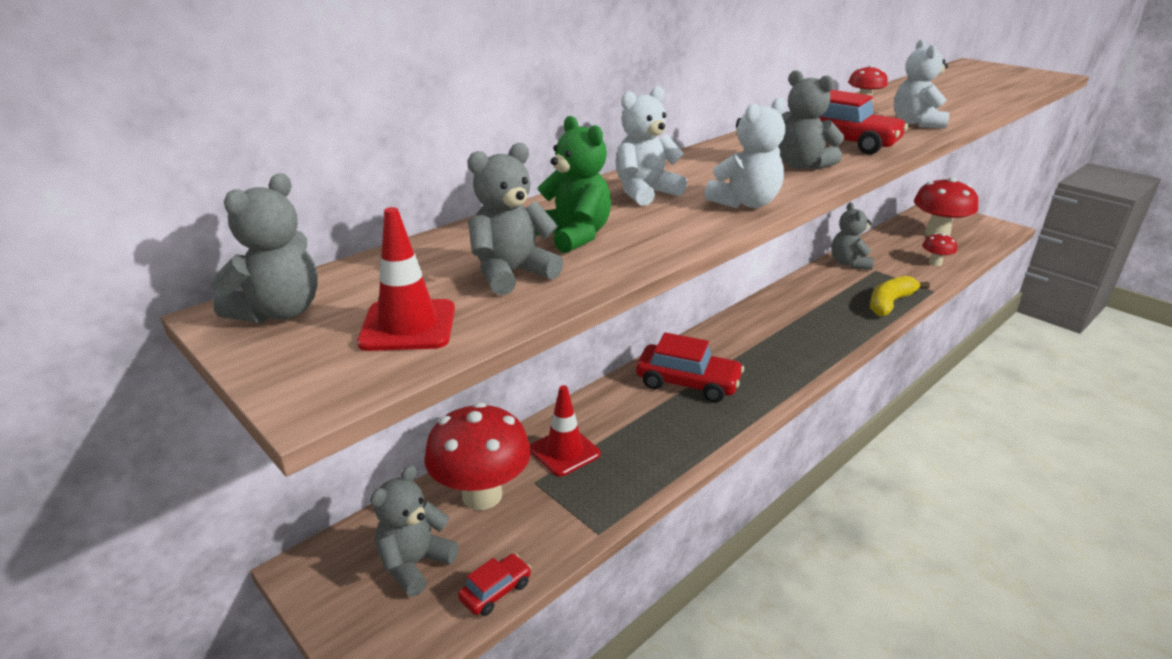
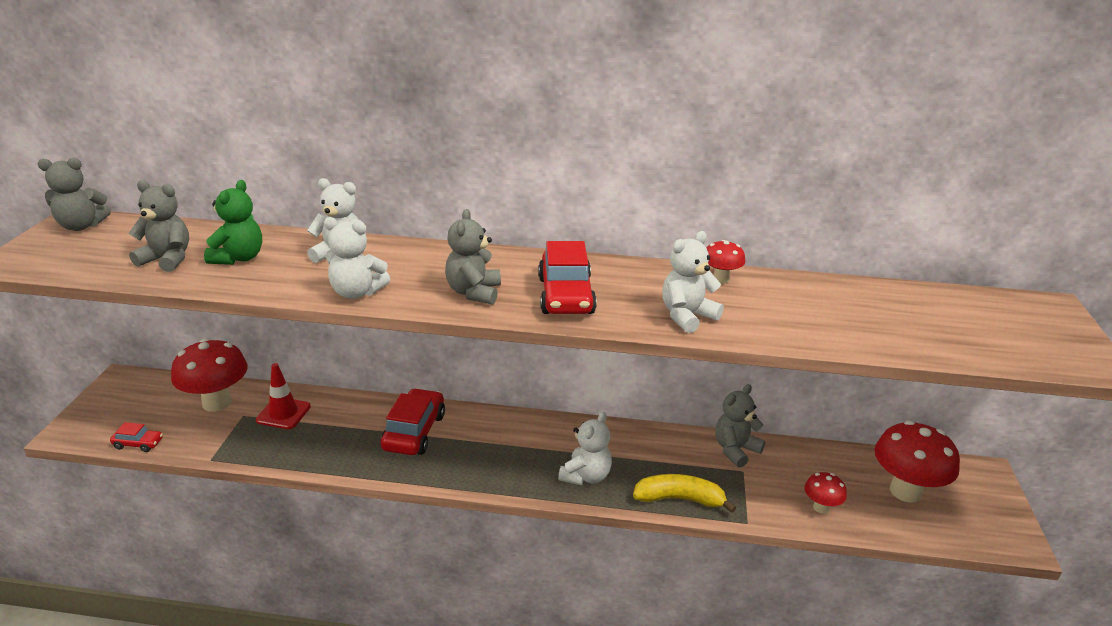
camera: 50 degrees right, 0 degrees up
(408, 326) = (84, 257): red traffic cone -> none
(415, 564) = (144, 408): grey teddy bear -> none
(687, 383) = (414, 432): red car -> red car turned 150 degrees counterclockwise
(831, 327) = (586, 476): none -> white teddy bear

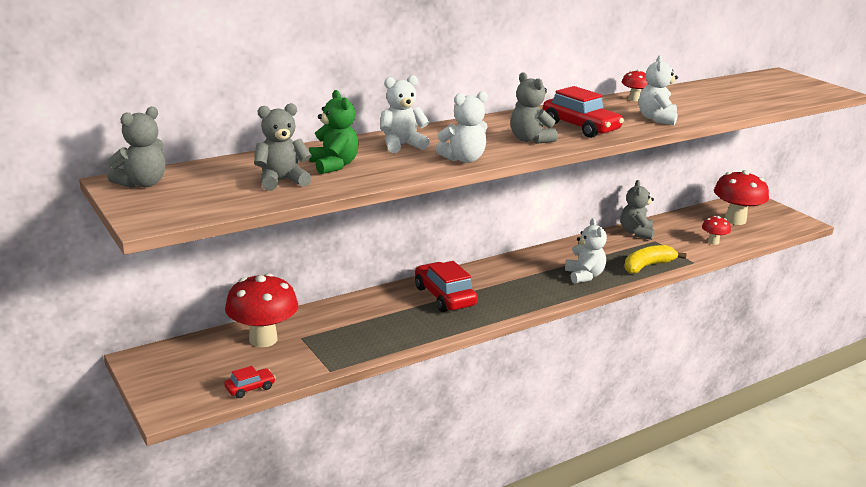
camera: 40 degrees left, 5 degrees down
(283, 413) = (331, 324): red traffic cone -> none

